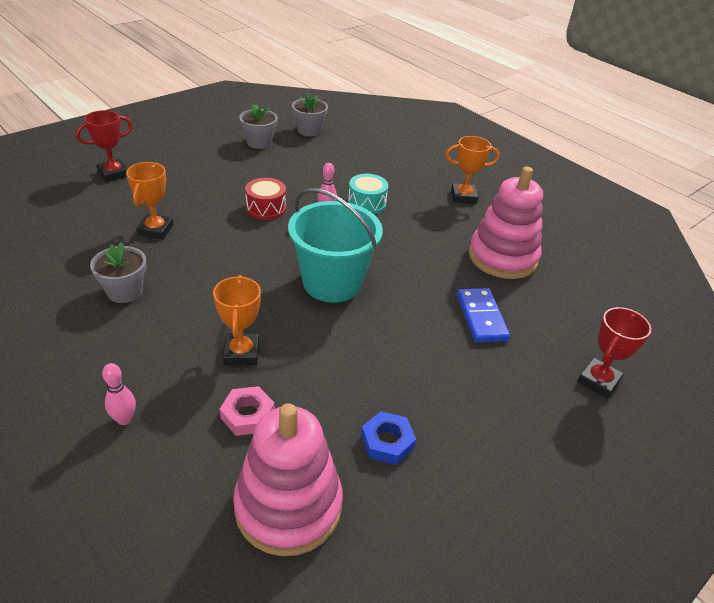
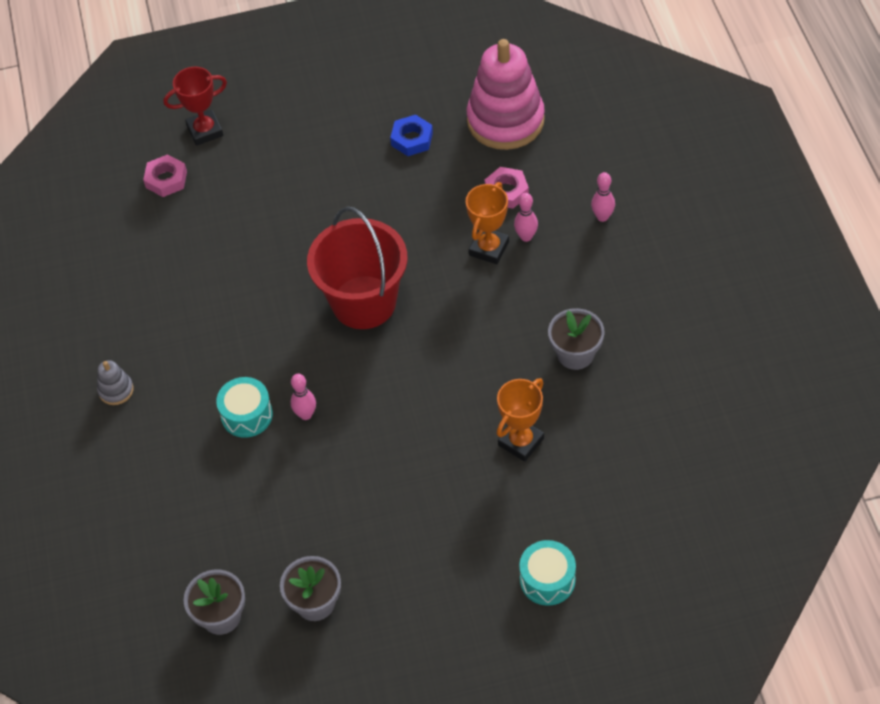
camera: 145 degrees left, 15 degrees up
(113, 174) = (547, 580): red trophy -> turquoise drum
(207, 374) = (526, 237): none -> pink bowling pin
(266, 208) = (376, 443): red drum -> none
(332, 283) = (364, 302): turquoise bucket -> red bucket
(463, 197) = (116, 390): orange trophy -> grey stacking toy
(481, 317) = (248, 218): blue domino -> none
(502, 257) = (159, 281): pink stacking toy -> none
(581, 328) = (166, 179): none -> pink nut

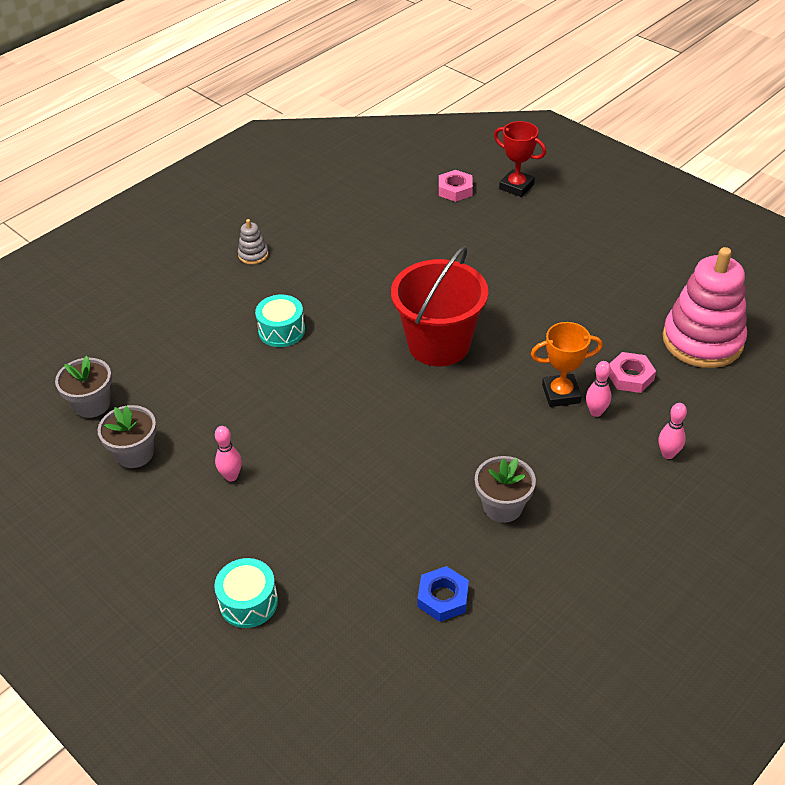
camera: 55 degrees right, 10 degrees down
(306, 414) = (306, 363): pink bowling pin -> pink bowling pin (231, 476)
(412, 139) = (623, 295): blue nut -> blue nut (443, 598)
(521, 442) = (380, 512): orange trophy -> none

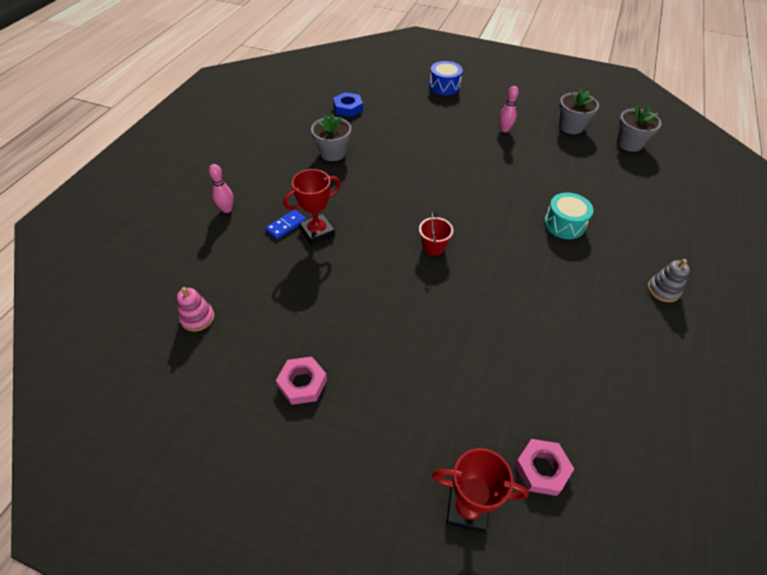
camera: 155 degrees right, 5 degrees up
(248, 602) = (444, 86): turquoise drum -> blue drum
(439, 344) = (433, 247): red bucket -> red bucket, size x0.40
(561, 394) = (317, 232): orange trophy -> red trophy
(596, 412) = (286, 225): pink bowling pin -> blue domino
(630, 376) = (263, 262): pink nut -> pink nut (302, 383)
(702, 340) = (197, 318): pink stacking toy -> pink stacking toy, size x0.42

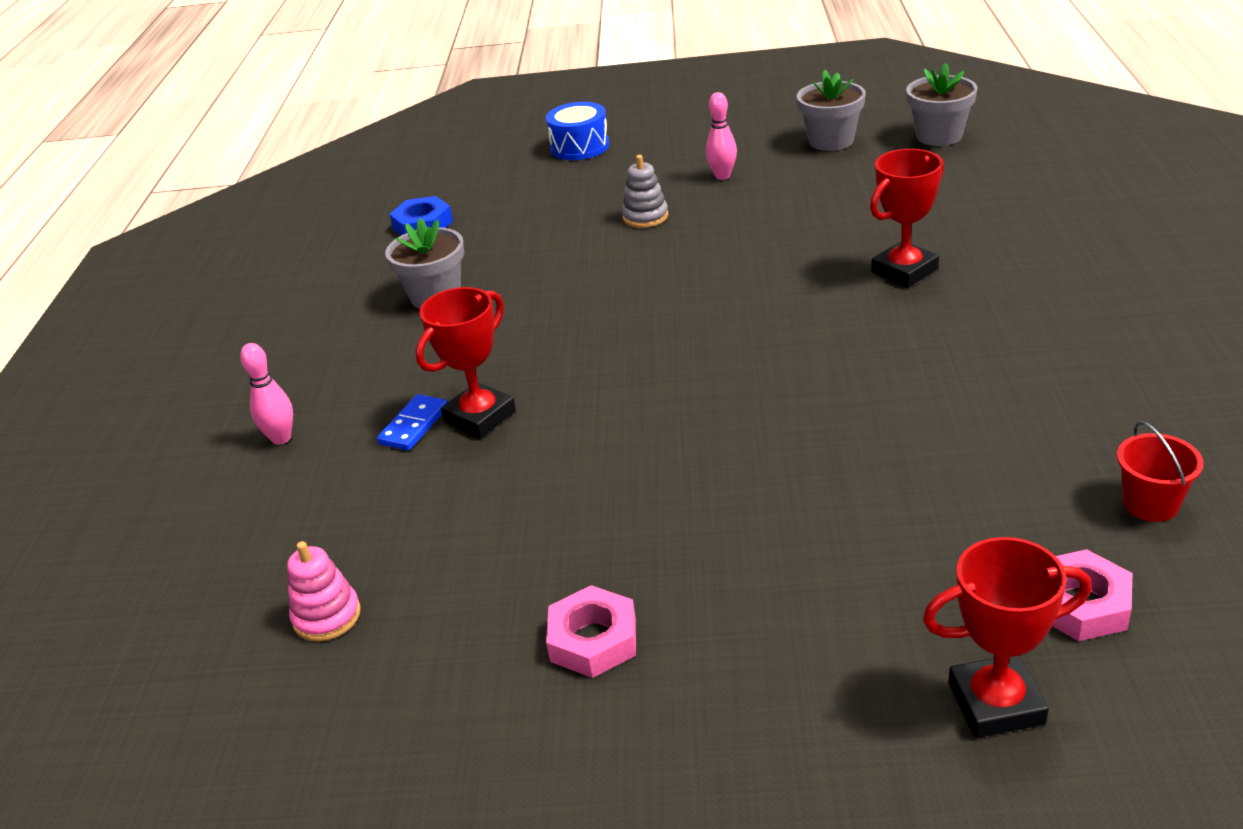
camera: 15 degrees left, 15 degrees down
(433, 247) = (705, 370): red bucket -> red bucket (1150, 504)
(564, 224) = (904, 270): turquoise drum -> red trophy
(663, 290) = (1114, 305): grey stacking toy -> grey stacking toy (645, 217)

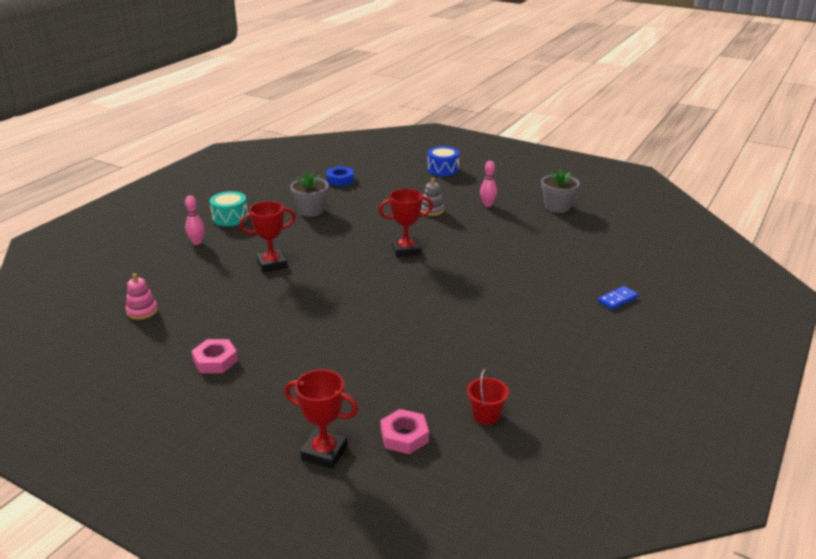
camera: 25 degrees right, 5 degrees down
(293, 367) = (230, 218): none -> turquoise drum
(414, 425) = (245, 257): blue domino -> blue domino (617, 299)
(904, 270) = (512, 277): red trophy -> red trophy (406, 250)
(939, 136) = (612, 223): grey flower pot -> none

